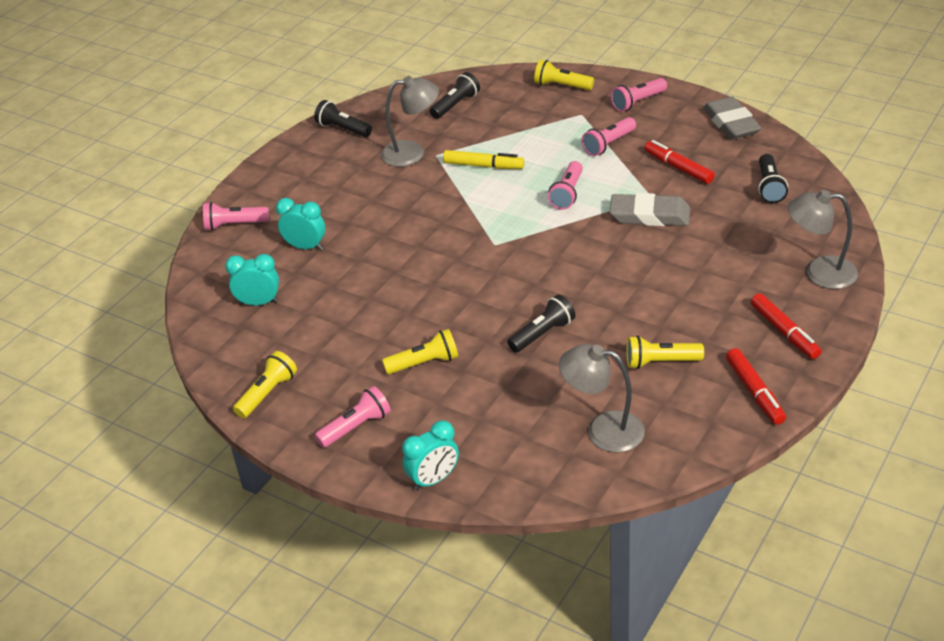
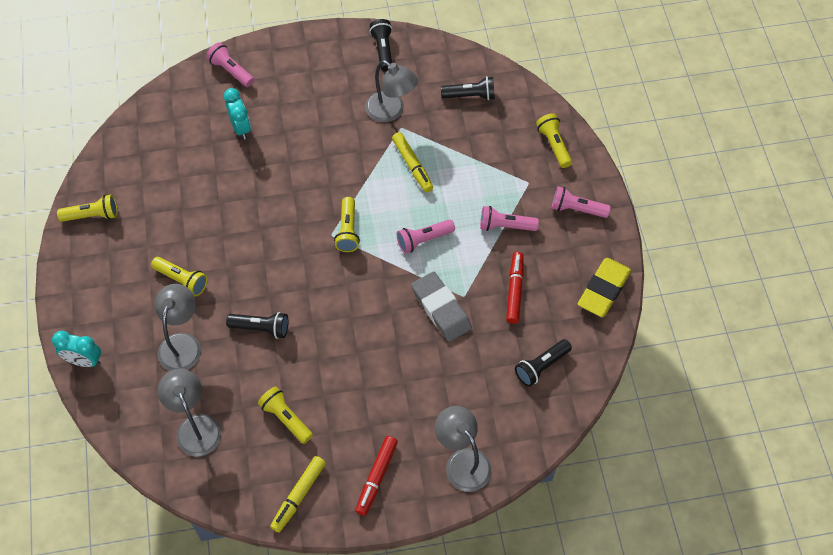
camera: 45 degrees right, 20 degrees up
(259, 303) = (168, 145): turquoise clock -> none
(356, 427) = (98, 285): pink flashlight -> none
(497, 396) = (182, 343): none -> grey lamp
(503, 232) = (348, 230): none -> yellow flashlight
(731, 123) = (603, 290): grey eraser -> yellow eraser
(755, 392) = (299, 496): red marker -> yellow marker

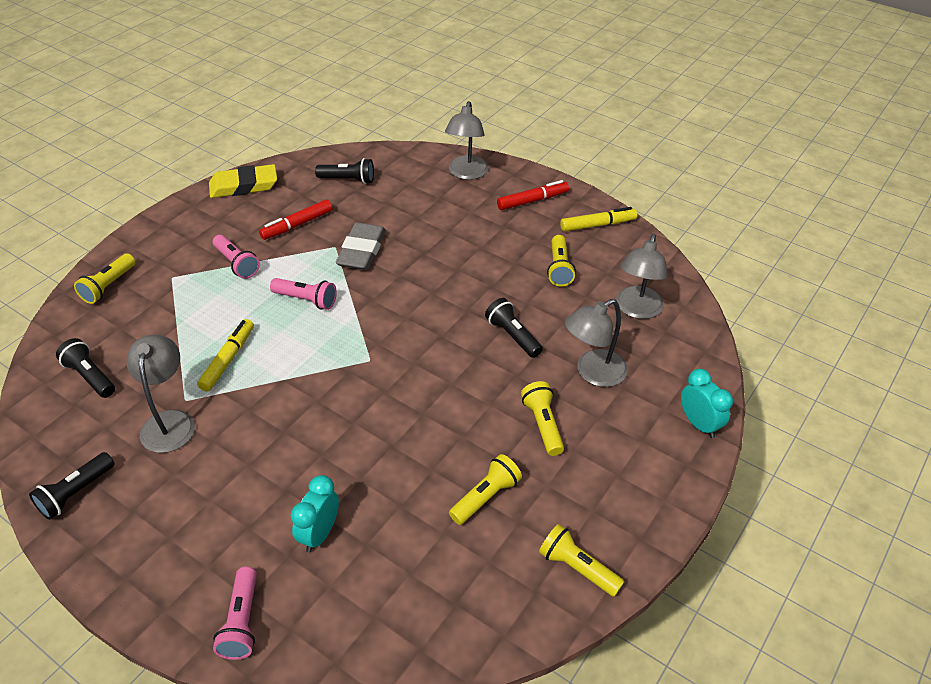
camera: 135 degrees left, 15 degrees down
(348, 230) = (352, 352): yellow flashlight -> yellow flashlight (486, 497)
(577, 209) = (174, 236): pink flashlight -> none

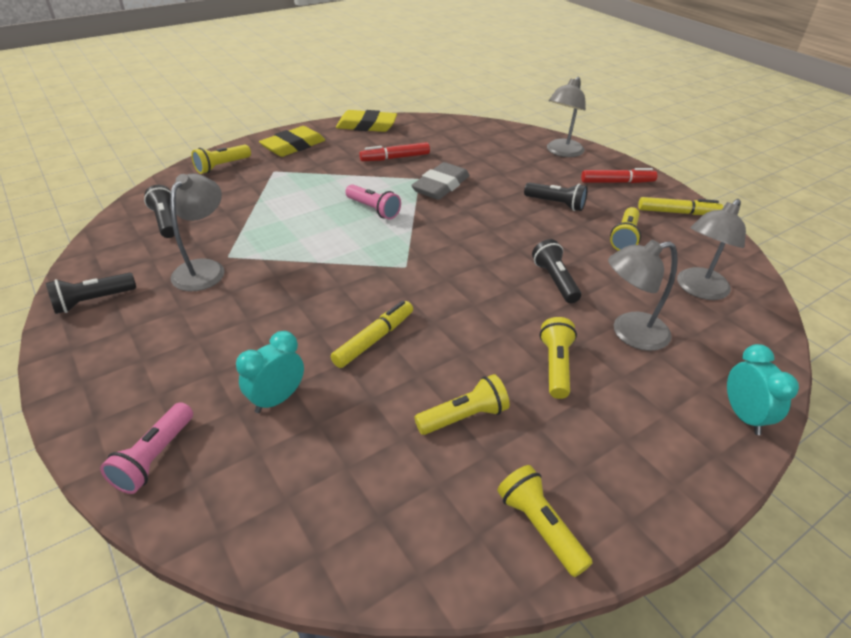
camera: 20 degrees right, 5 degrees down
(175, 236) = (293, 146): none -> yellow eraser
(228, 359) = (281, 236): yellow marker -> yellow marker (374, 339)
(237, 264) = (330, 173): pink flashlight -> none
(348, 180) = (454, 137): black flashlight -> black flashlight (556, 204)

